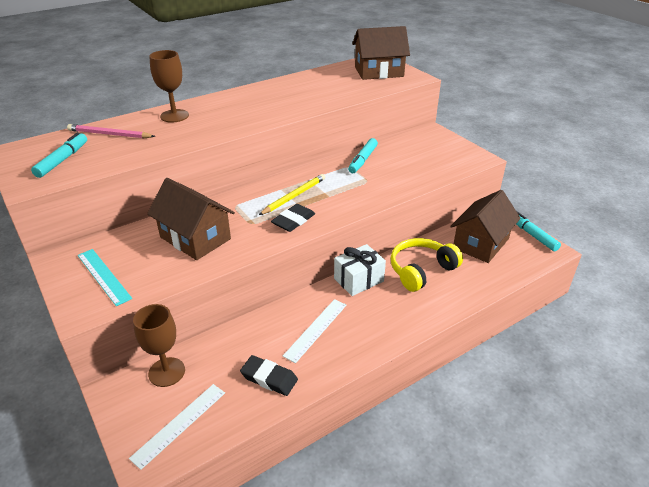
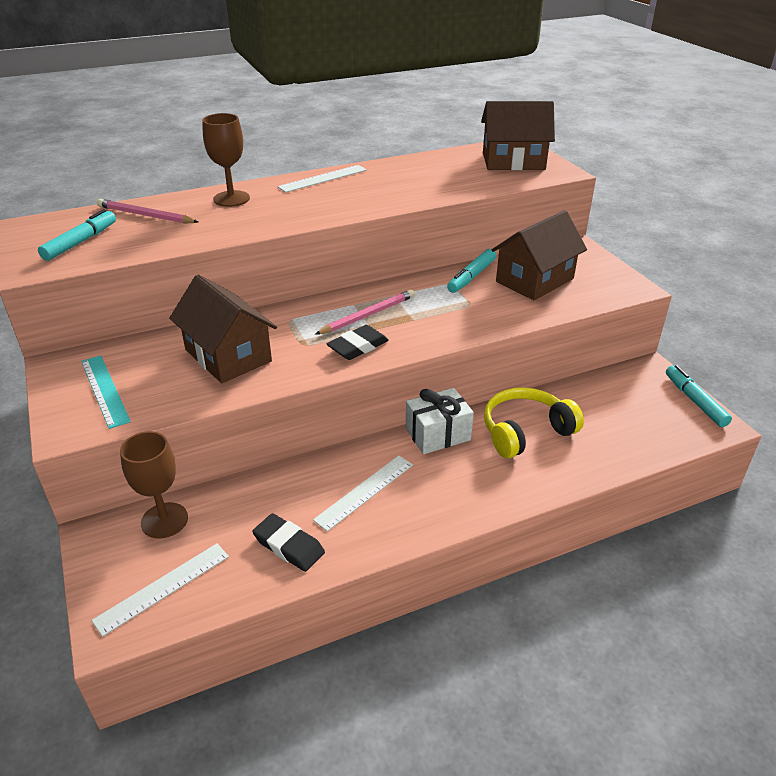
camera: 10 degrees right, 0 degrees up
(241, 95) = (323, 178): none -> white ruler
(294, 196) = (368, 315): yellow pencil -> pink pencil
(481, 243) = (618, 405): brown house -> brown house (534, 280)

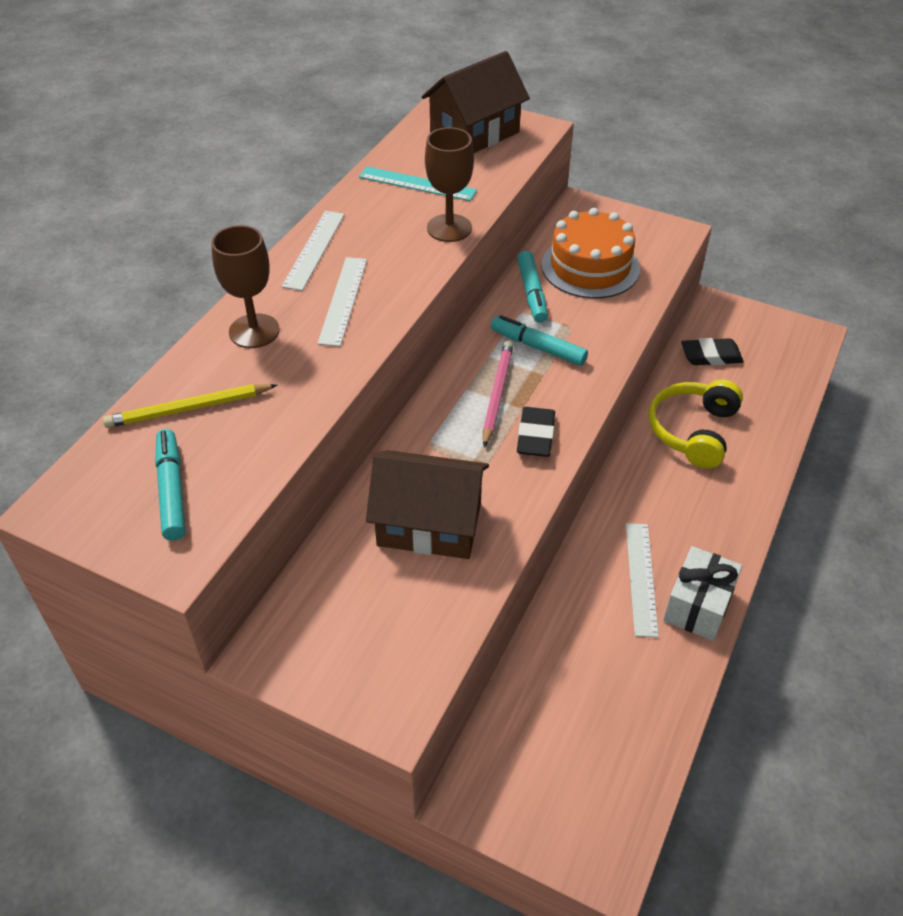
camera: 40 degrees left, 10 degrees up
(104, 390) = (363, 647): turquoise ruler -> turquoise ruler (417, 184)
(146, 215) = (189, 408): pink pencil -> yellow pencil
(163, 587) = (596, 793): white ruler -> white ruler (343, 300)
(164, 520) = (511, 735): brown goblet -> brown goblet (449, 228)
(289, 546) = (645, 674): black eraser -> black eraser (711, 356)
(437, 434) = (630, 480): white gift -> white gift (698, 606)
(534, 280) = (590, 267): brown house -> orange cake
(694, 401) = (776, 321): turquoise marker -> turquoise marker (538, 347)

